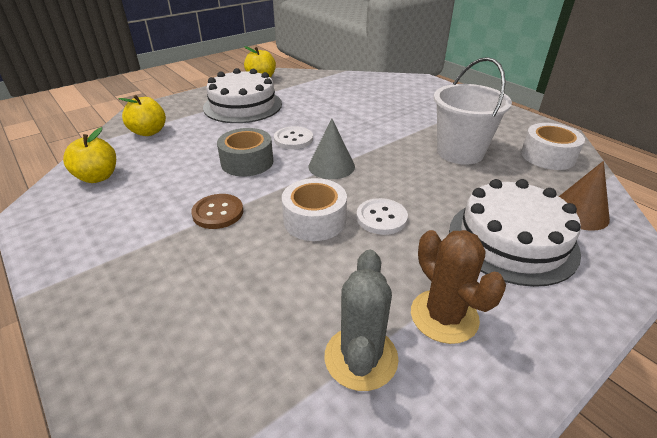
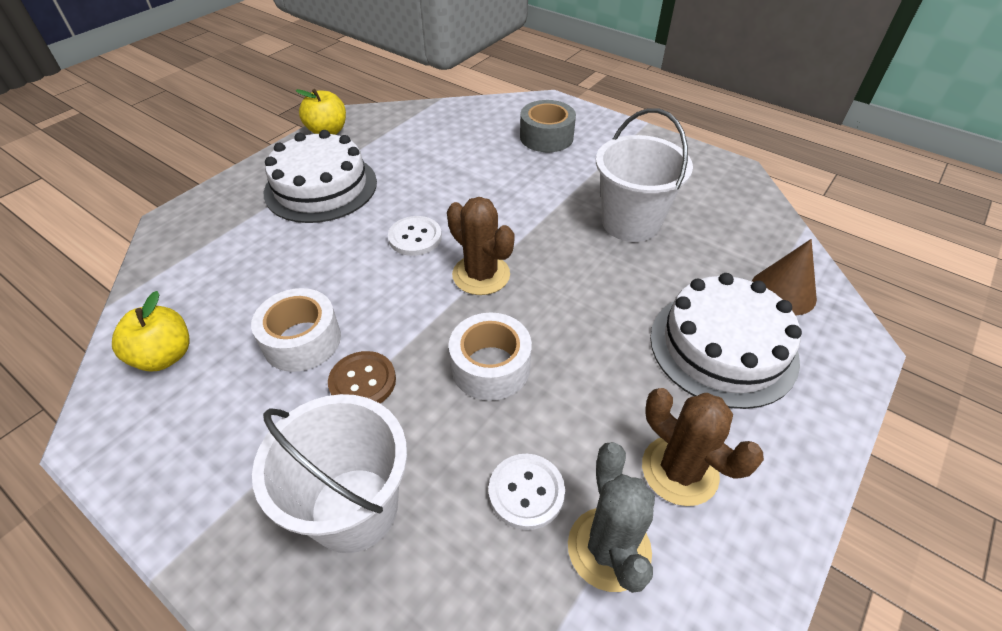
camera: 15 degrees left, 10 degrees up
(149, 132) = (203, 260): yellow apple -> none
(174, 286) = (354, 509): none -> white bucket
(247, 162) = (367, 288): grey tape -> grey tape (546, 137)
(331, 166) = (481, 275): grey cone -> brown cactus
(381, 218) = (569, 346): white button -> white button (526, 492)
(547, 156) = (731, 211): white tape -> white tape (302, 340)

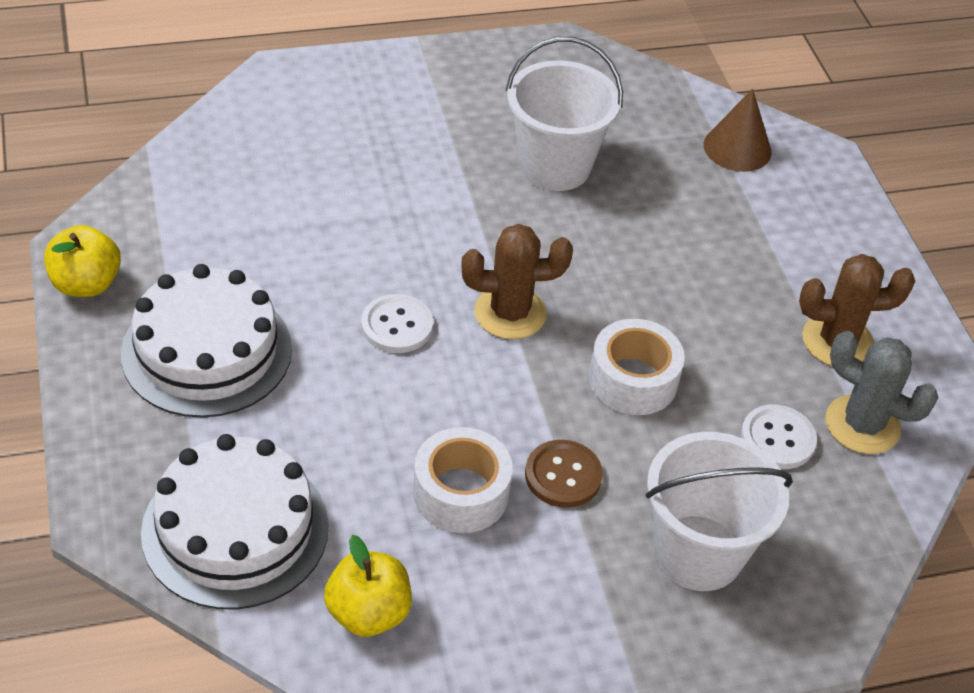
camera: 55 degrees left, 0 degrees up
(546, 137) = (345, 121): grey tape -> none
(723, 347) = (755, 228): white cake -> white cake (235, 529)

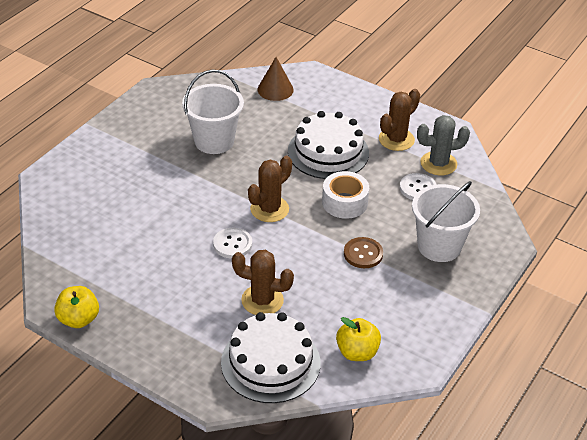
camera: 40 degrees left, 5 degrees down
(207, 351) = (169, 308): white cake -> white cake (328, 152)
(336, 434) = (262, 300): none -> brown cactus
(461, 493) = (335, 287): white tape -> none

